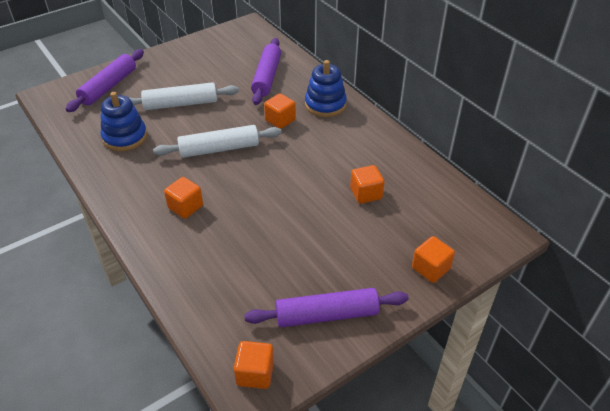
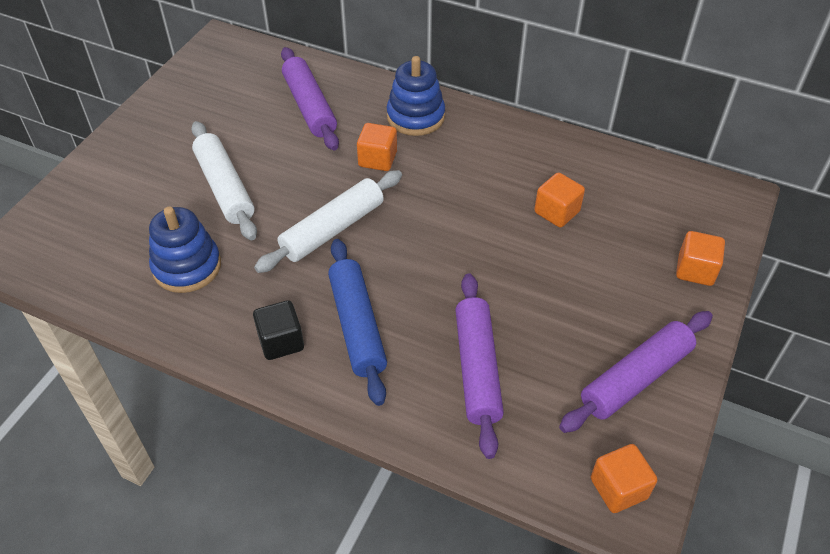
camera: 30 degrees left, 5 degrees up
(109, 86) = (94, 203): purple rolling pin -> purple rolling pin (477, 368)
(137, 197) = (281, 341): none -> black cube
(181, 104) = (225, 188): white rolling pin -> white rolling pin turned 75 degrees counterclockwise
(185, 207) = (357, 326): orange cube -> blue rolling pin

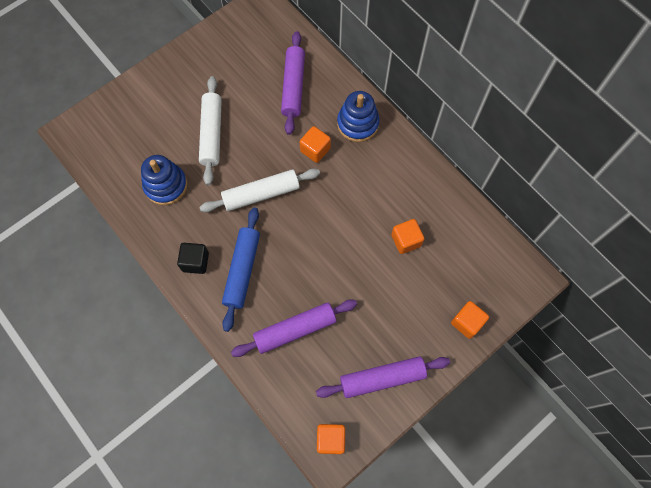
camera: 25 degrees right, 20 degrees up
(477, 368) = (295, 330): purple rolling pin -> purple rolling pin turned 45 degrees clockwise

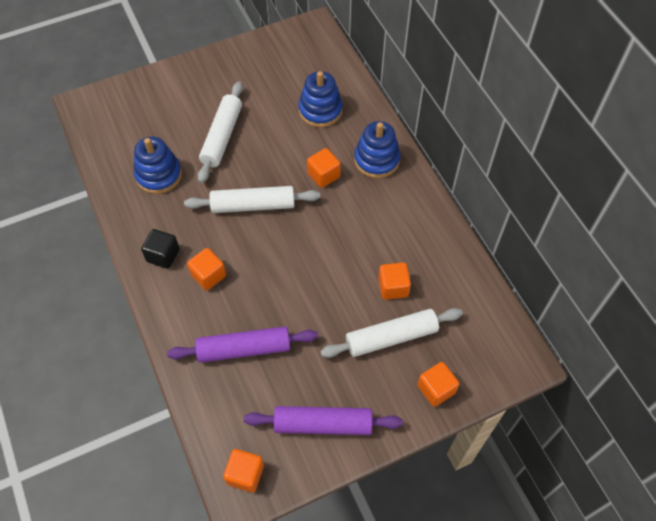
camera: 15 degrees right, 10 degrees down
(242, 270) = (208, 275): blue rolling pin -> orange cube
(293, 87) = (320, 110): purple rolling pin -> blue stacking toy
(417, 286) = (391, 337): none -> white rolling pin

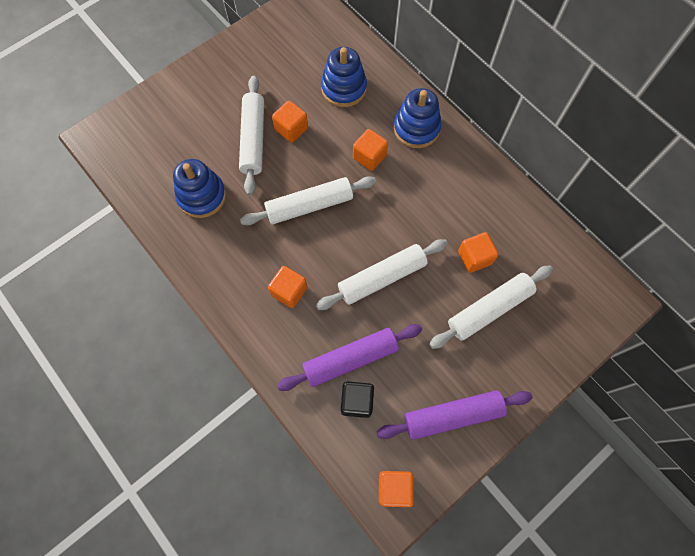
camera: 15 degrees left, 10 degrees up
(163, 255) = (235, 281): black cube -> black cube (357, 401)
(298, 284) = (382, 278): none -> white rolling pin
(436, 389) = (548, 351): orange cube -> orange cube (291, 129)

